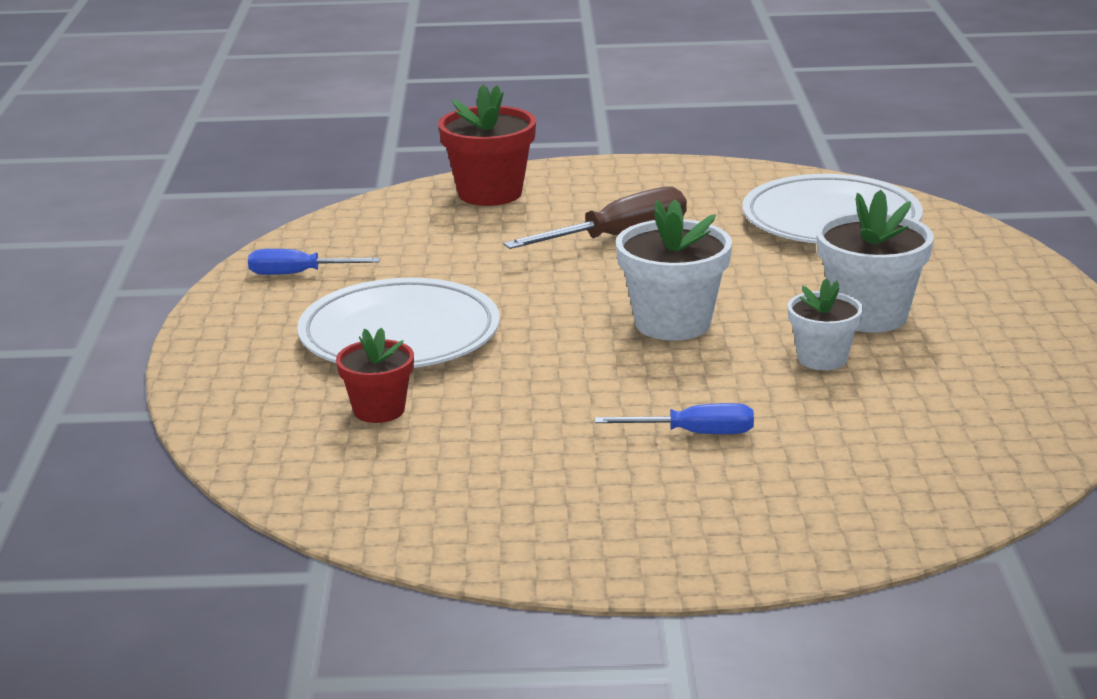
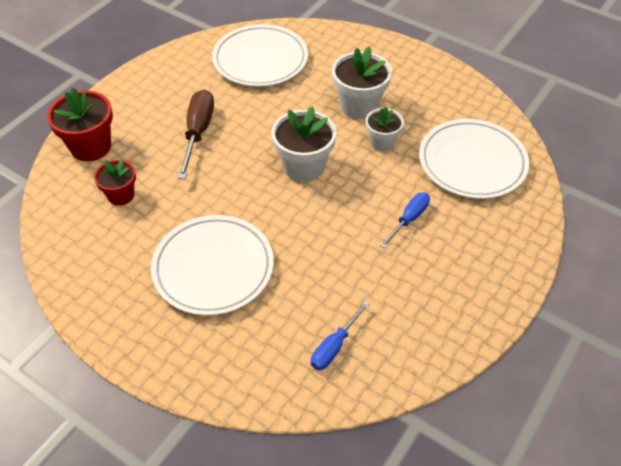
camera: 55 degrees left, 25 degrees up
(298, 274) = (95, 272): blue screwdriver -> blue screwdriver (334, 346)
(379, 410) = (285, 318): red flower pot -> red flower pot (121, 195)
(908, 443) = (472, 162): none -> white plate

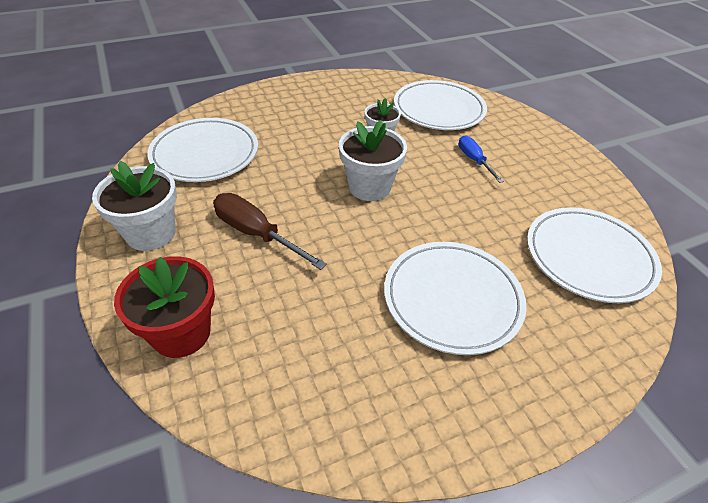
camera: 60 degrees left, 5 degrees down
(121, 195) = (289, 335): red flower pot -> none
(334, 346) = (588, 257): blue screwdriver -> white plate
(359, 106) = (327, 129): white flower pot -> white flower pot (151, 233)

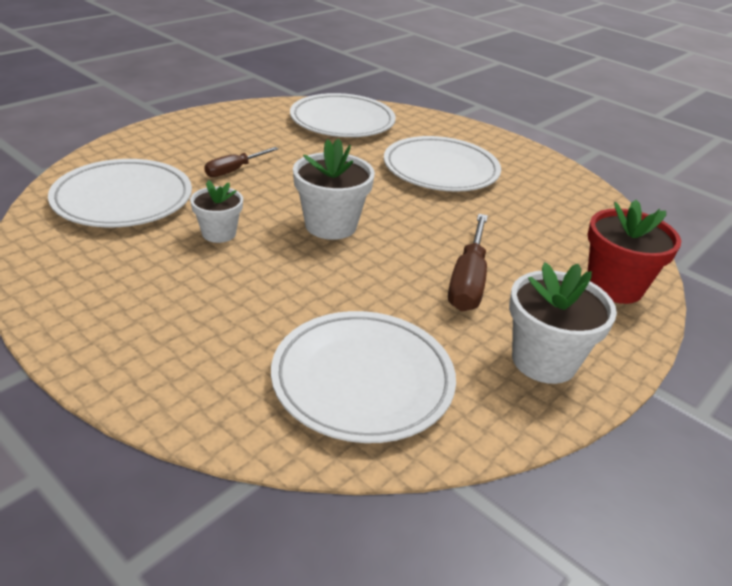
camera: 115 degrees left, 10 degrees down
(474, 160) = (234, 170): blue screwdriver -> brown screwdriver

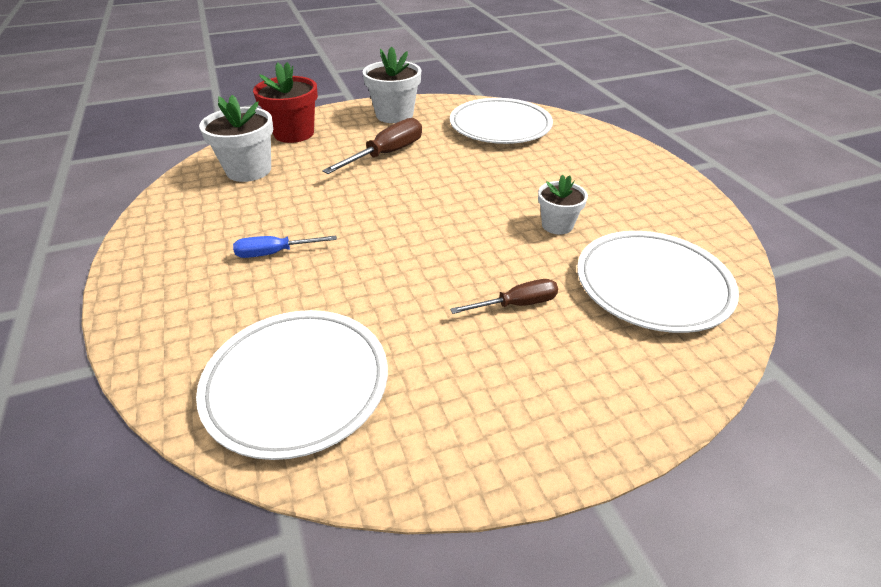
camera: 150 degrees left, 5 degrees up
(330, 225) = (452, 213): white flower pot -> white flower pot (249, 170)
(441, 169) = (274, 253): white plate -> blue screwdriver

